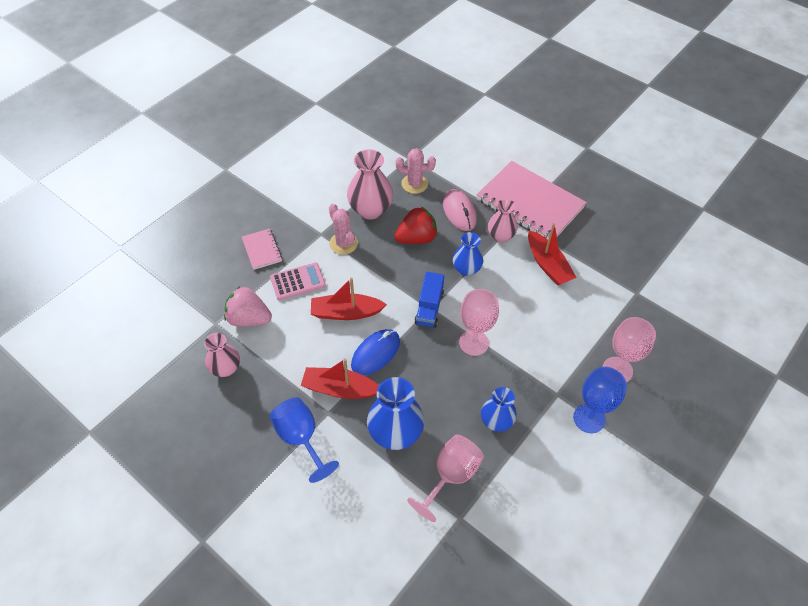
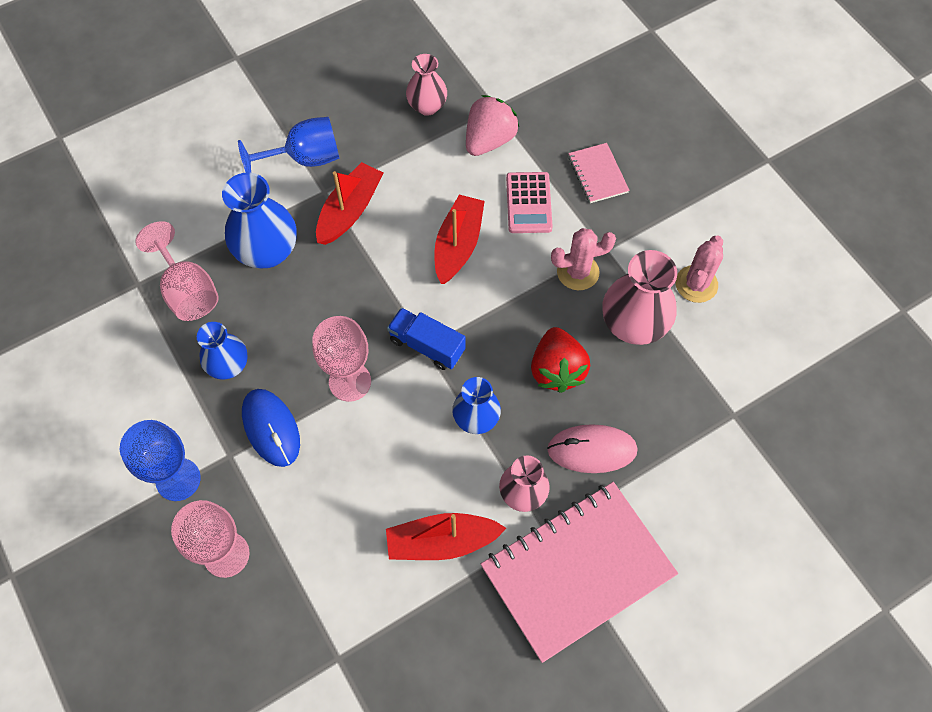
camera: 110 degrees right, 10 degrees up
(262, 250) = (597, 174): pink notebook -> pink notebook turned 75 degrees clockwise
(375, 353) = (382, 261): blue mouse -> blue mouse (271, 428)
(414, 184) = (671, 403): pink cactus -> pink cactus (696, 284)

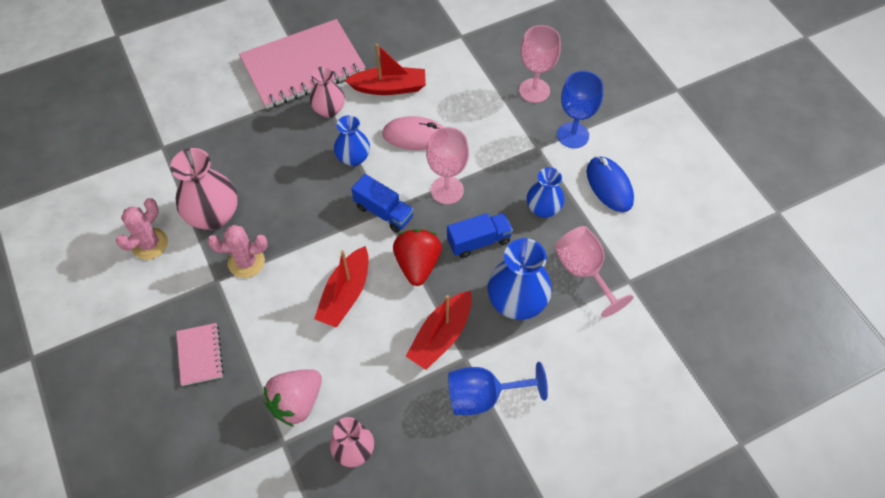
camera: 175 degrees left, 5 degrees down
(271, 428) = (507, 162): blue mouse -> blue mouse (609, 186)
(309, 317) = (479, 241): none -> blue truck
(529, 203) = (273, 330): pink calculator -> none
(557, 370) = (284, 186): red strawberry -> red strawberry (417, 264)
(592, 450) = (273, 132): pink mouse -> pink mouse (415, 136)

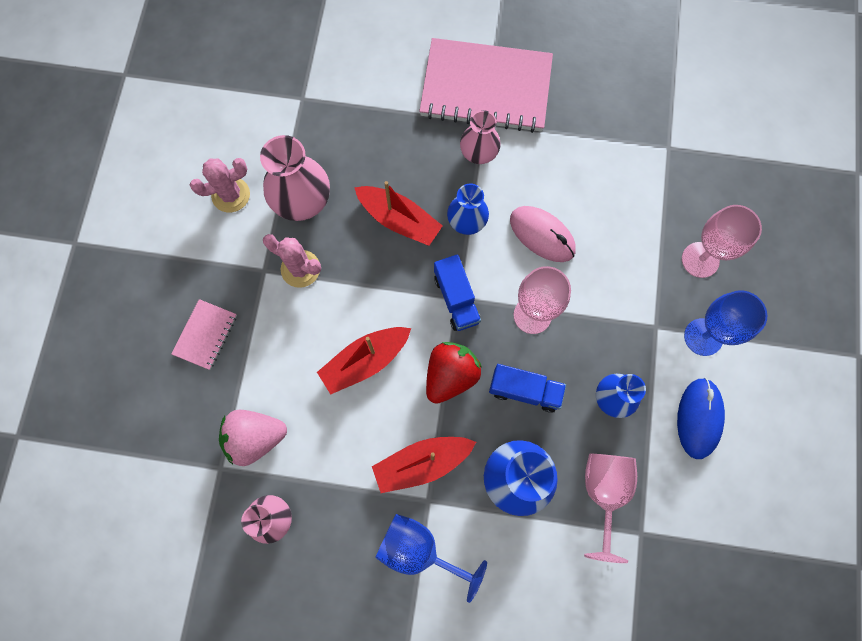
camera: 35 degrees right, 15 degrees up
(389, 87) = (554, 164): red boat -> red boat (399, 220)

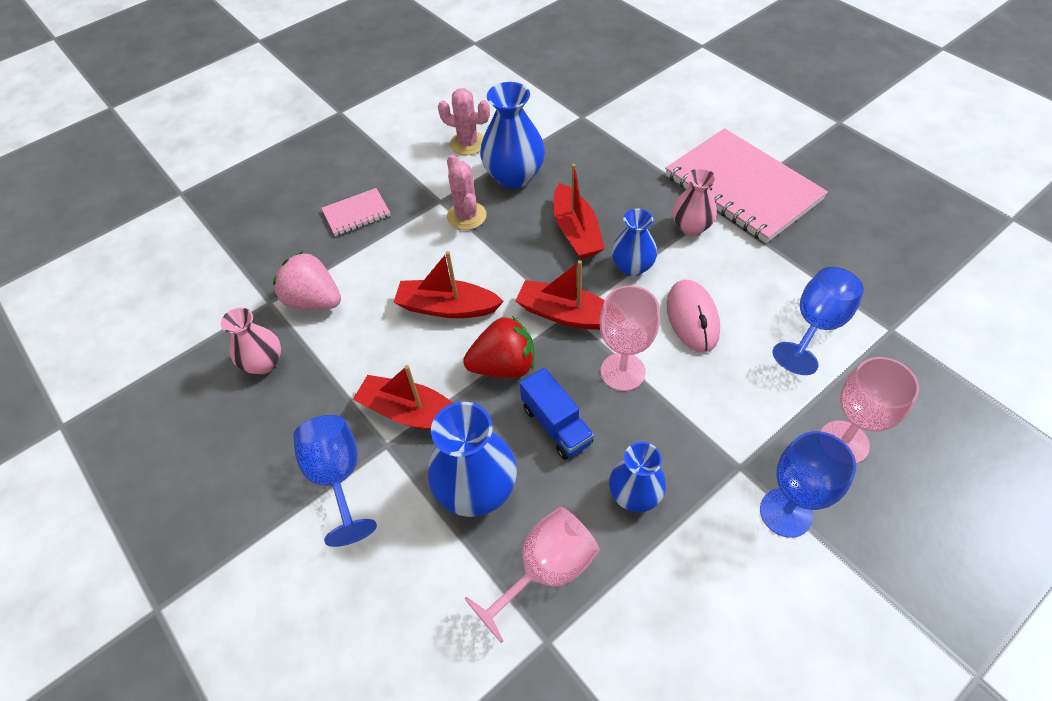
camera: 45 degrees right, 20 degrees down
(302, 201) = (514, 176): pink vase -> blue vase
(456, 299) = (567, 315): blue truck -> red boat
(623, 180) = (816, 325): none -> blue goblet
(699, 418) = (712, 584): blue mouse -> none

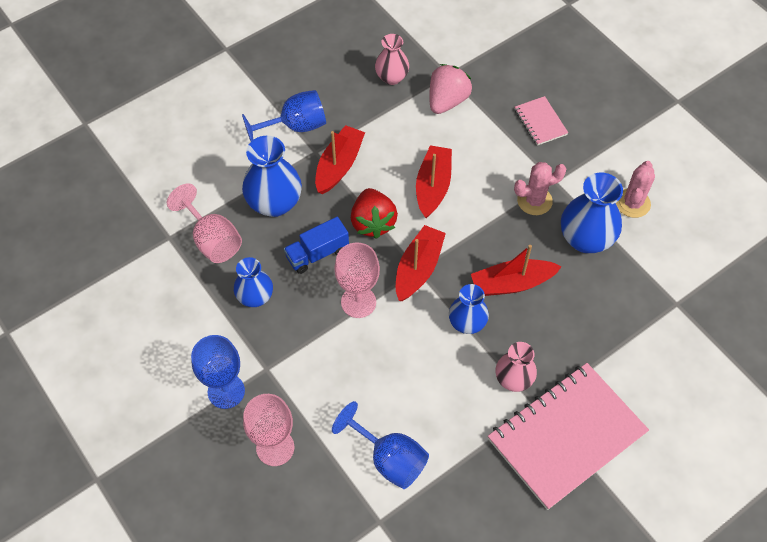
camera: 90 degrees right, 5 degrees up
(692, 318) = (406, 361): pink mouse -> none

